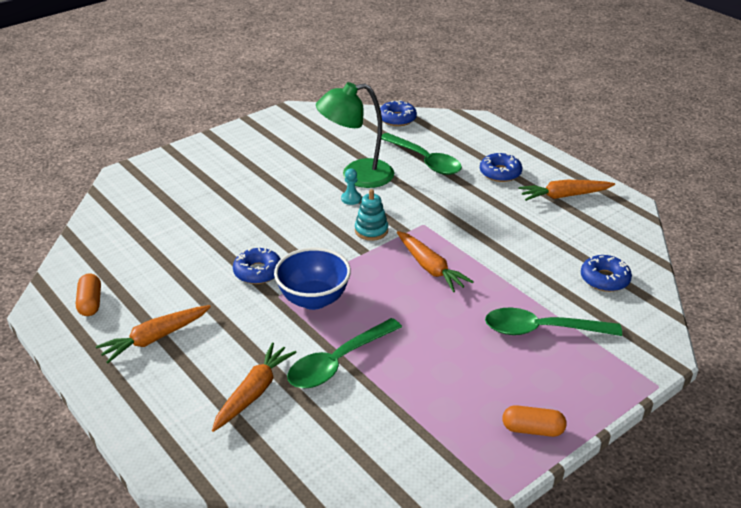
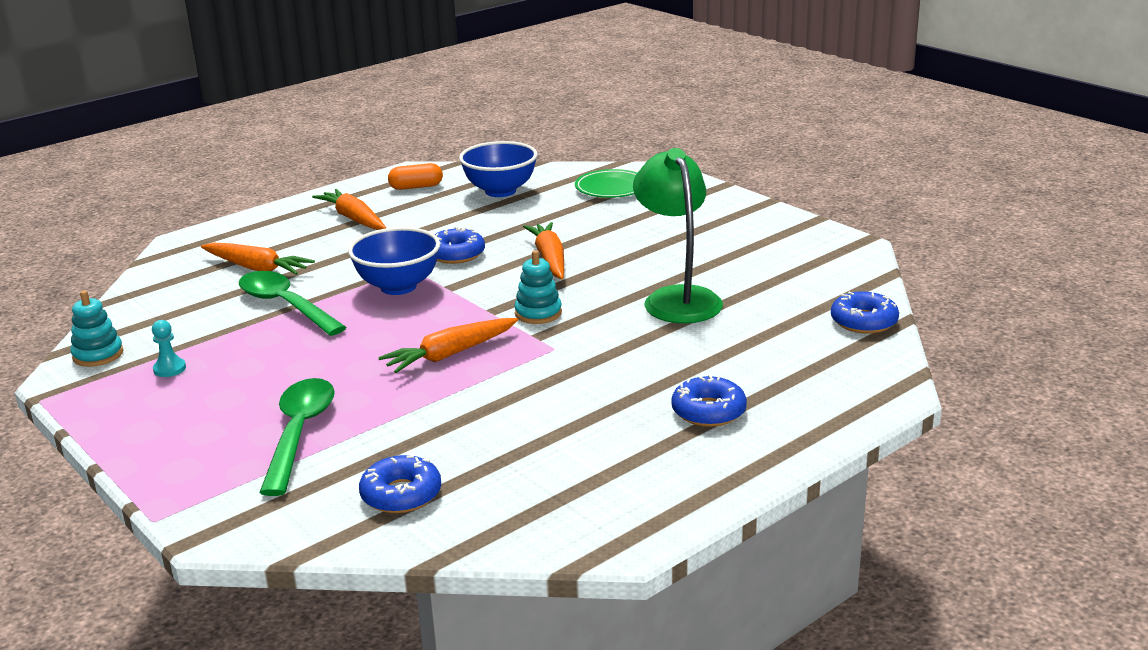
camera: 90 degrees right, 10 degrees down
(127, 252) = (500, 191): none -> blue bowl
(150, 195) = (611, 188): none -> green plate
(351, 199) = (616, 297): turquoise pawn -> turquoise pawn (169, 369)
(423, 476) = (98, 355): none -> turquoise stacking toy
(425, 161) = (732, 347): green spoon -> none
(532, 429) = (126, 419): orange capsule -> none
(564, 196) = (643, 471): orange carrot -> orange carrot (550, 259)

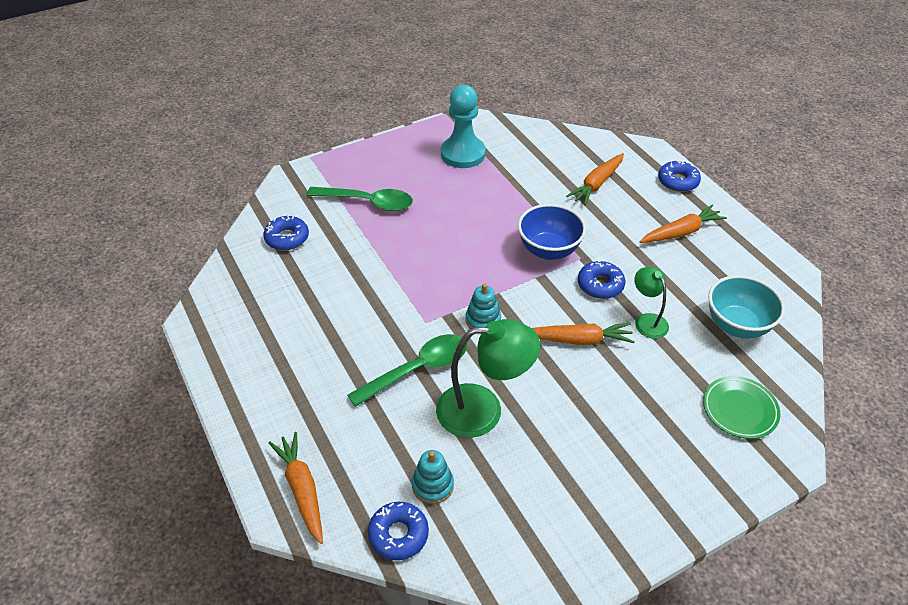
camera: 100 degrees right, 20 degrees up
(98, 355) = (490, 128): turquoise stacking toy -> turquoise stacking toy (432, 485)
(169, 369) = (463, 154): turquoise pawn -> turquoise pawn, size x2.44
(285, 305) = (533, 197): green spoon -> green spoon (418, 369)
(416, 187) = (750, 271): orange capsule -> none
(450, 354) = (437, 269): orange carrot -> orange carrot (302, 490)
(500, 191) = (737, 326): blue bowl -> turquoise bowl
(507, 229) = (647, 320): none -> green lamp
(708, 411) = (306, 389): blue donut -> blue donut (678, 181)

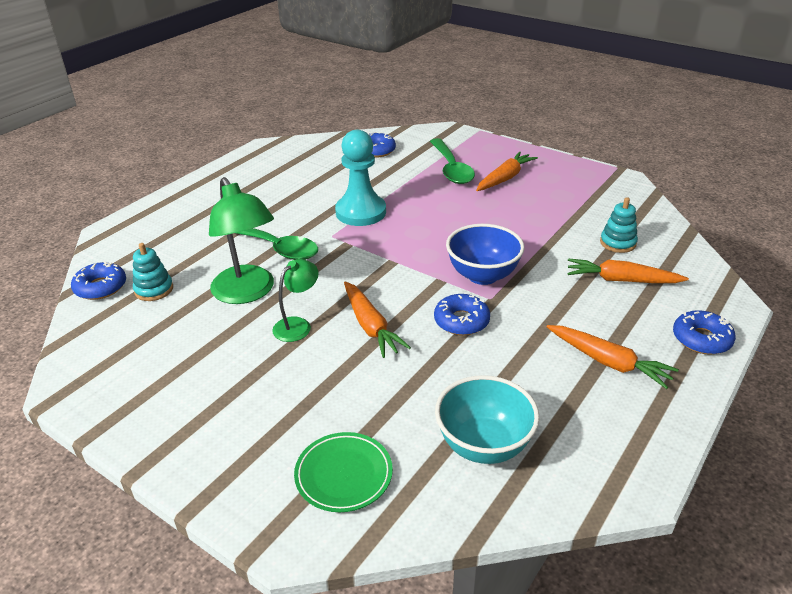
camera: 65 degrees right, 10 degrees down
(302, 490) = (129, 234): orange carrot -> orange carrot (505, 178)
(463, 154) = (570, 192): turquoise pawn -> turquoise pawn (361, 212)
(483, 320) = (355, 263): turquoise stacking toy -> turquoise stacking toy (618, 243)
(647, 320) = (434, 367): green lamp -> green lamp (298, 325)

